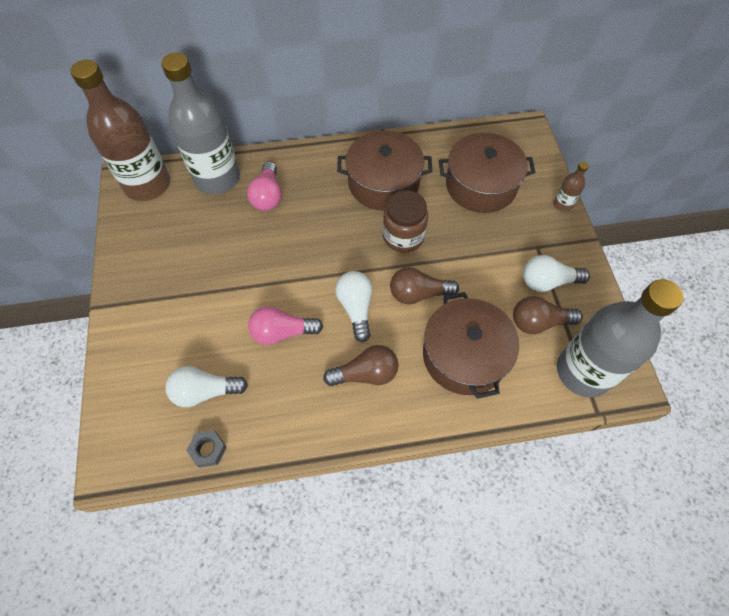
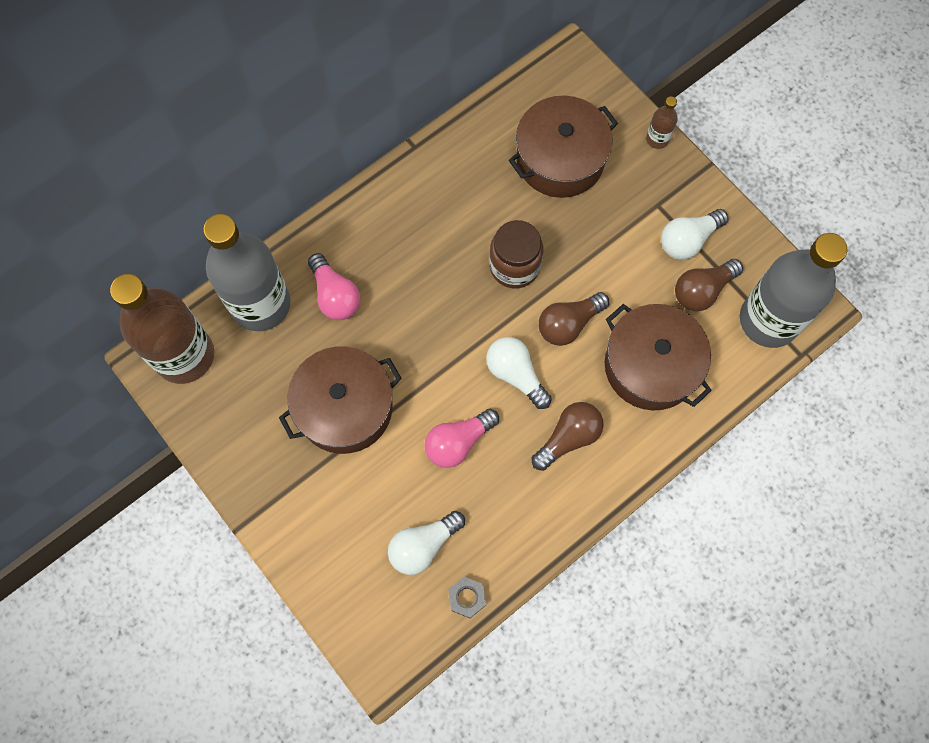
camera: 30 degrees left, 10 degrees up
(383, 183) = (453, 211): brown pot -> brown pot (345, 407)

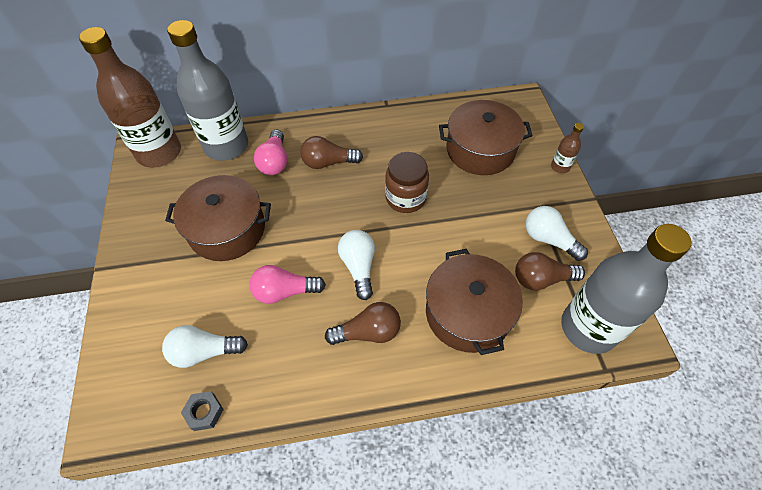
camera: 30 degrees right, 15 degrees down
(569, 324) = (421, 252): brown light bulb -> brown light bulb (328, 162)
(688, 240) = (548, 239): white light bulb -> white light bulb turned 45 degrees clockwise

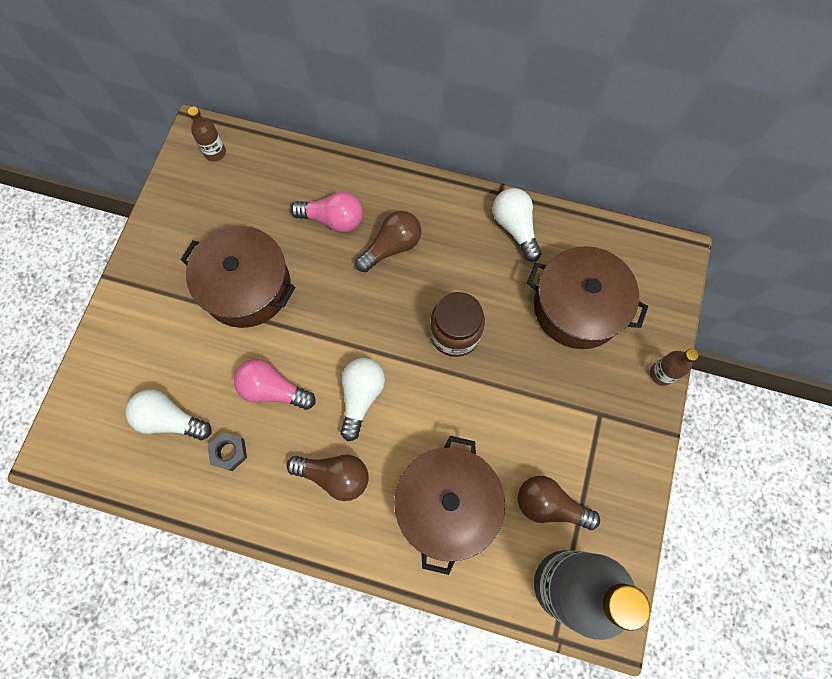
camera: 25 degrees right, 15 degrees up
(159, 153) = (215, 152): brown bottle -> brown bottle, size x0.41
(204, 412) = (146, 482): grey nut -> grey nut (229, 452)
(226, 146) = (290, 174): grey bottle -> none
(275, 161) = (333, 219): pink light bulb -> pink light bulb turned 105 degrees counterclockwise
(328, 162) = (391, 247): brown light bulb -> brown light bulb turned 120 degrees clockwise
(548, 239) = (587, 462): white light bulb -> white light bulb (515, 228)

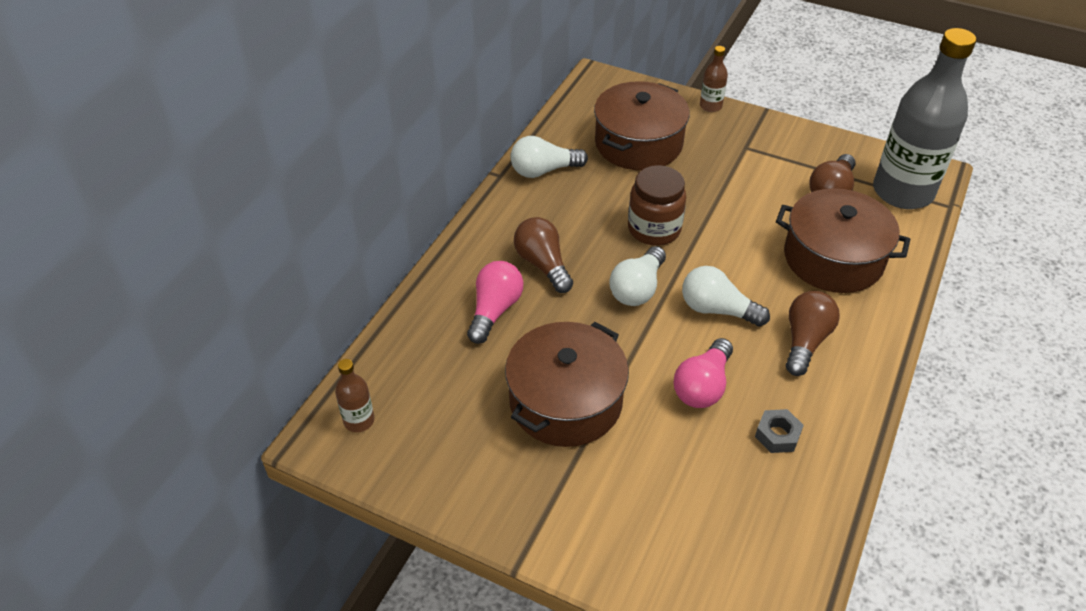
camera: 80 degrees left, 25 degrees down
(170, 419) = (734, 494): white light bulb -> white light bulb (637, 288)

